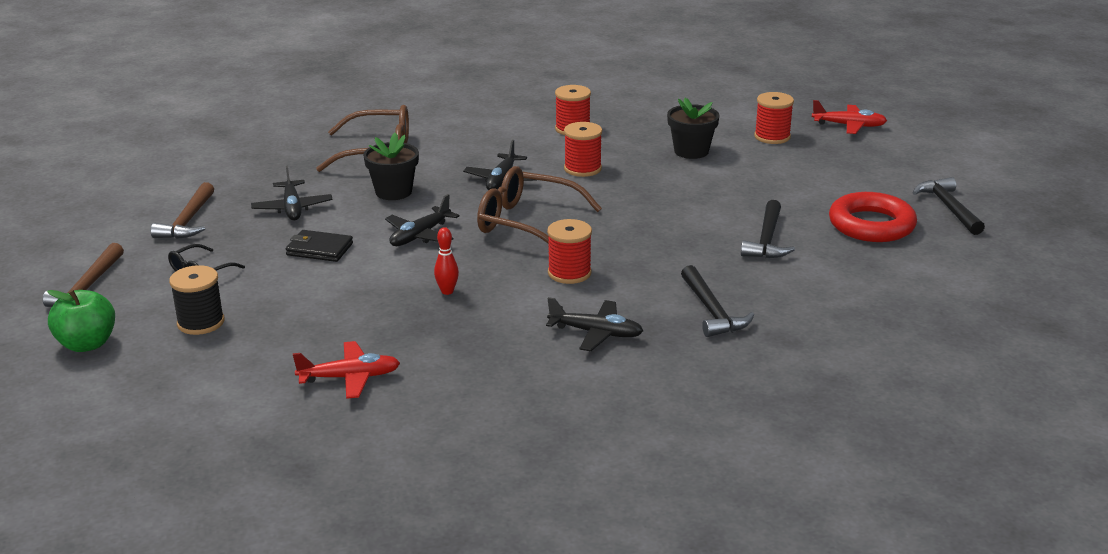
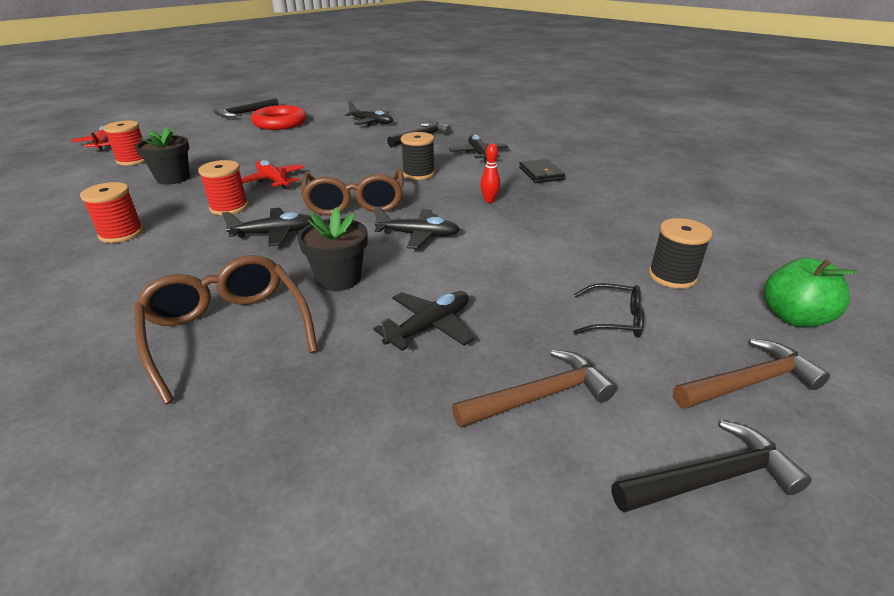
camera: 120 degrees left, 5 degrees up
(319, 249) = (493, 272): black wallet -> black wallet (541, 174)
(350, 378) = (624, 197): red plane -> red plane (273, 181)
(569, 273) = (418, 174): red spool -> black spool
(767, 240) = (320, 139): black hammer -> black hammer (710, 478)
(823, 291) = (371, 122): none -> black plane

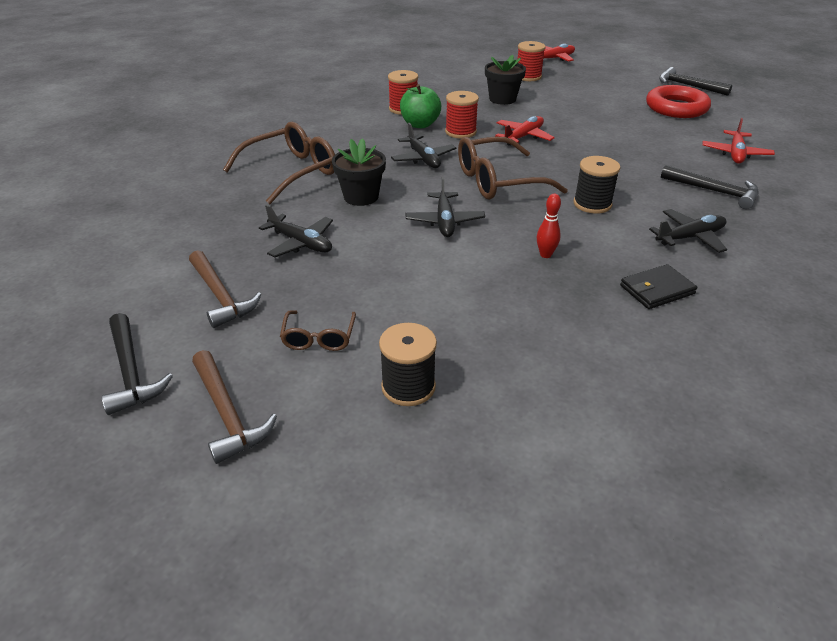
camera: 80 degrees right, 5 degrees up
(371, 122) = (735, 154): black plane -> red plane
(614, 319) = (319, 338): black glasses -> brown glasses
(793, 317) = (335, 478): green apple -> green apple (420, 124)

